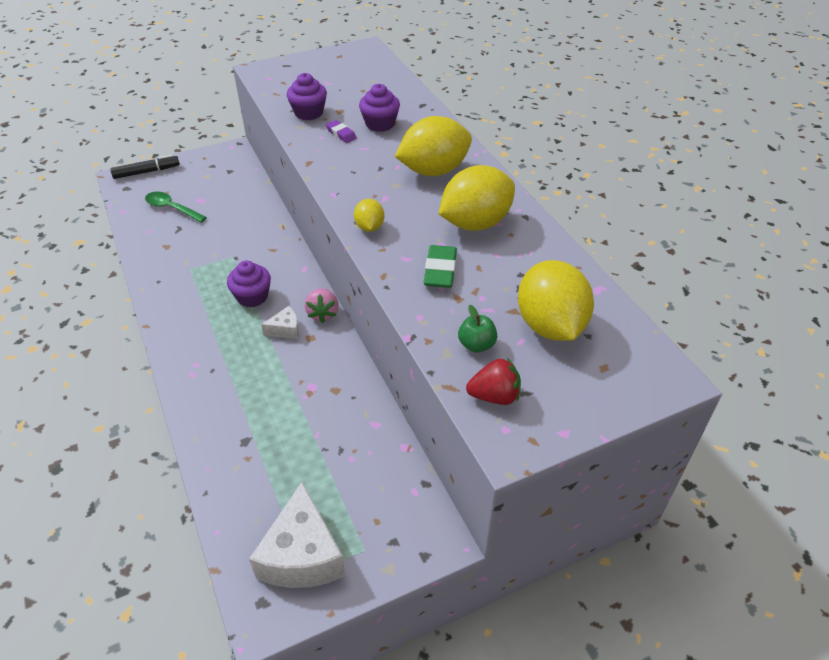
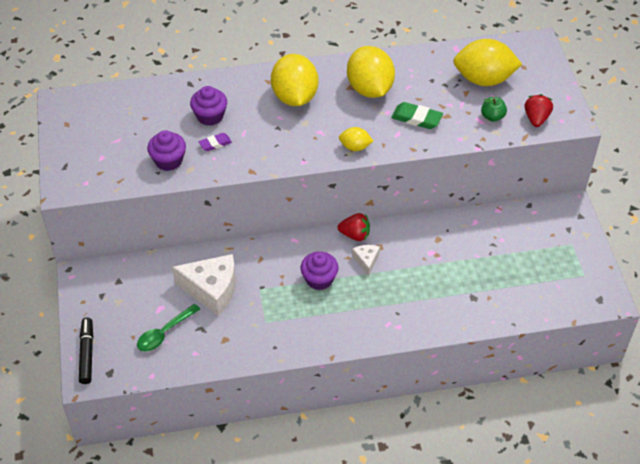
camera: 75 degrees left, 5 degrees up
(302, 555) = (570, 275): white cheese -> white cheese (212, 290)
(323, 313) = (355, 235): pink strawberry -> red strawberry

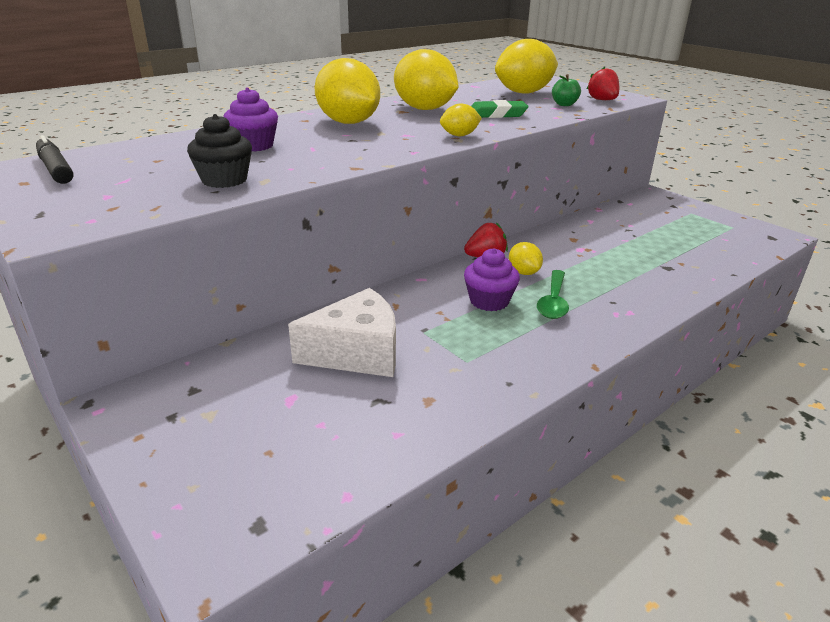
camera: 30 degrees left, 20 degrees down
(87, 354) = (190, 512): black marker -> black marker (56, 169)
(164, 333) = (323, 426): green spoon -> green spoon (553, 301)
(168, 160) = (224, 180): purple cupcake -> black cupcake
(215, 144) = (282, 159): purple eraser -> none
(366, 261) = (523, 272): white cheese -> yellow lemon

